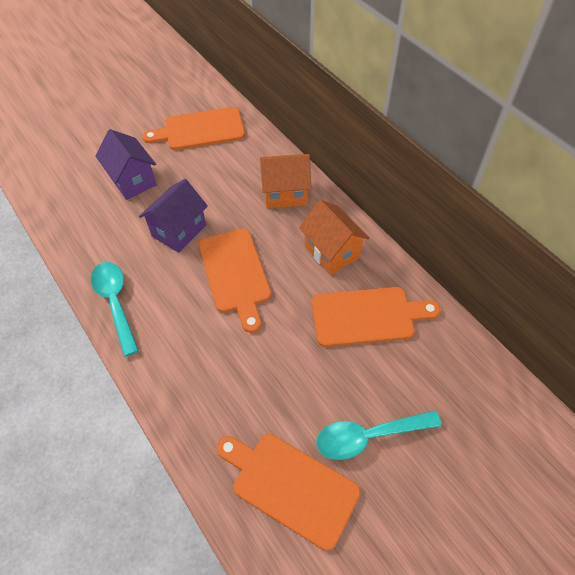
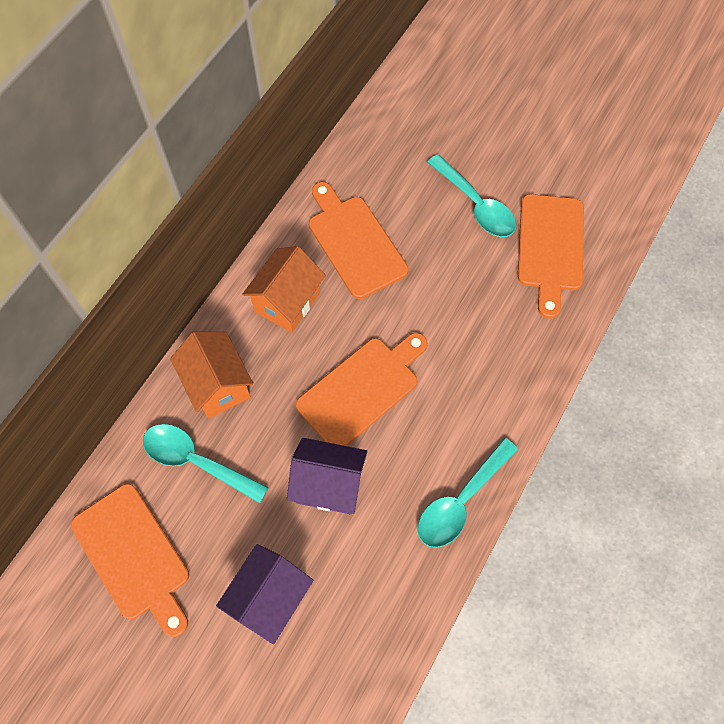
camera: 115 degrees left, 10 degrees up
(239, 170) = (196, 461): none -> turquoise spoon

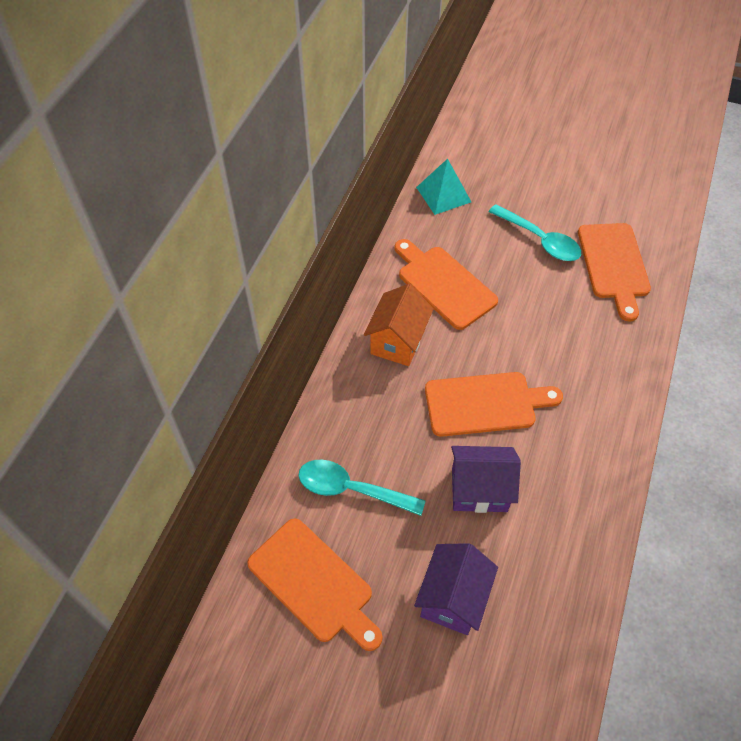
camera: 10 degrees left, 10 degrees down
(218, 385) = (354, 421): orange house -> none
(362, 389) = (485, 403): orange cutting board -> orange cutting board turned 45 degrees clockwise
(383, 133) = (443, 194): none -> turquoise pyramid
(460, 501) = (601, 484): turquoise spoon -> none

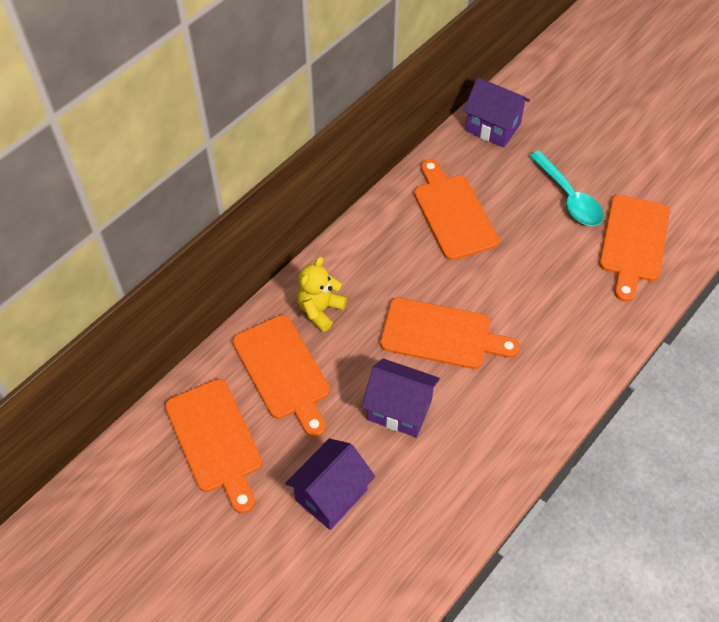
camera: 20 degrees right, 0 degrees up
(351, 489) = (283, 371): turquoise spoon -> orange cutting board
(360, 416) = (320, 310): none -> yellow teddy bear
(397, 341) = (385, 253): orange house -> none
(443, 194) = (492, 127): turquoise pyramid -> purple house

